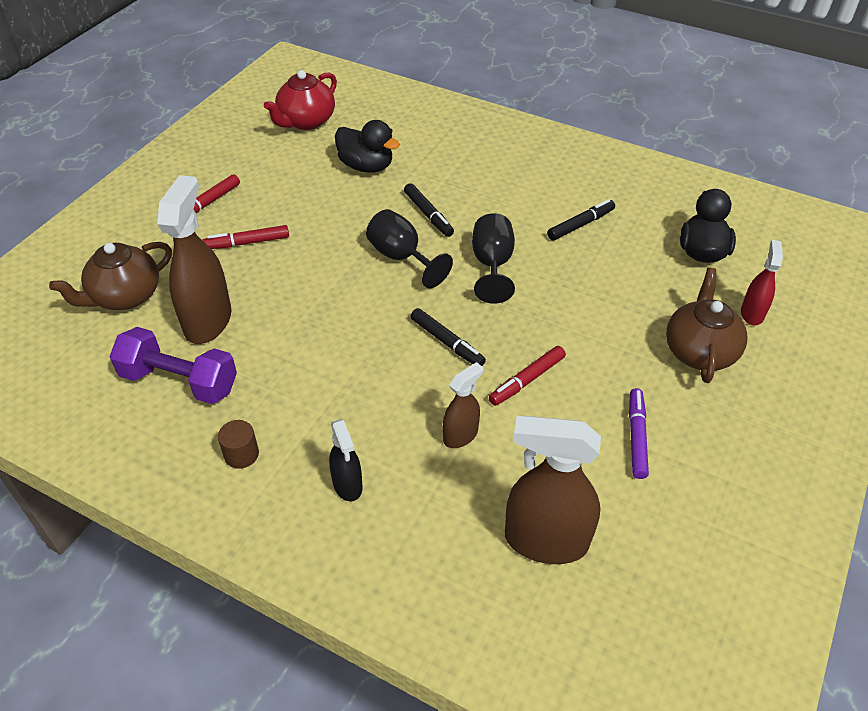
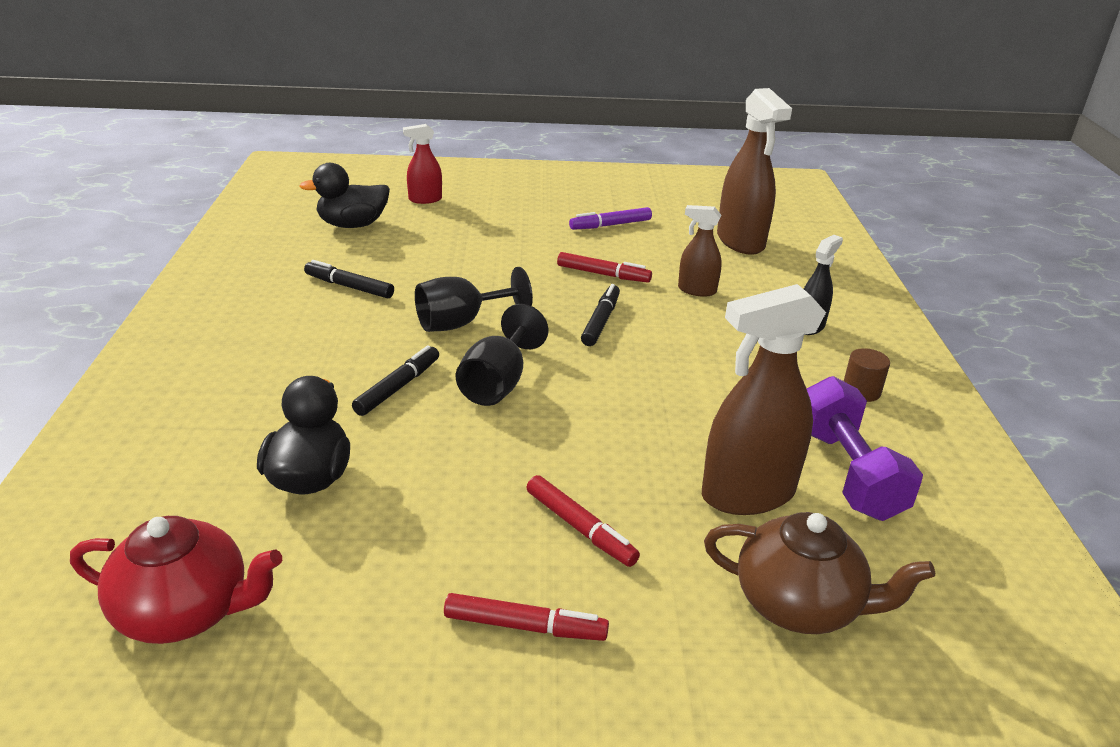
camera: 120 degrees left, 15 degrees down
(699, 351) = (492, 214): brown teapot -> none

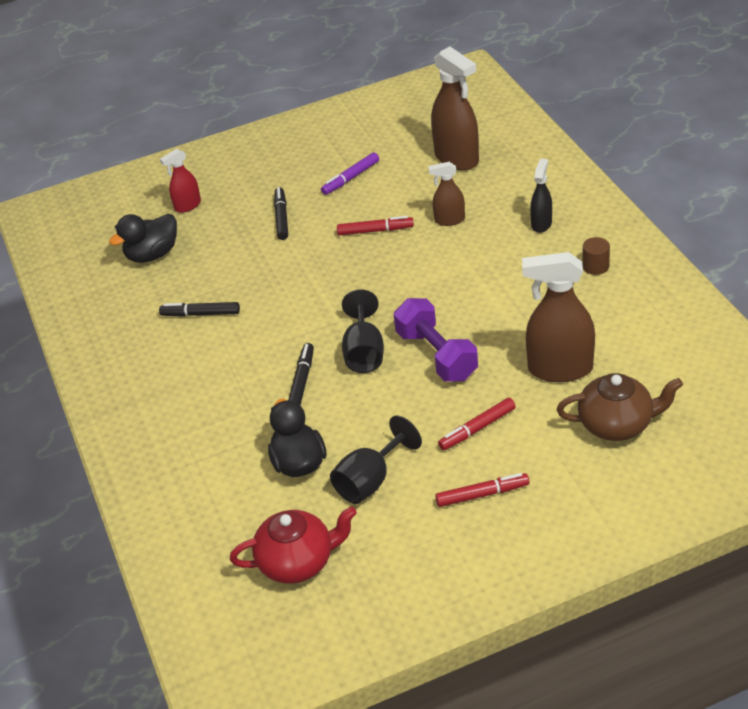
camera: 15 degrees left, 10 degrees up
(461, 323) = (305, 314): black goblet -> black goblet (370, 481)
(580, 528) = (477, 429): red marker -> red marker turned 120 degrees clockwise
(601, 321) = (399, 274): black marker -> black marker (281, 217)
(747, 494) = (559, 369): brown spray bottle -> brown spray bottle turned 45 degrees clockwise
(847, 472) = (610, 331): purple dumbbell -> purple dumbbell (436, 355)

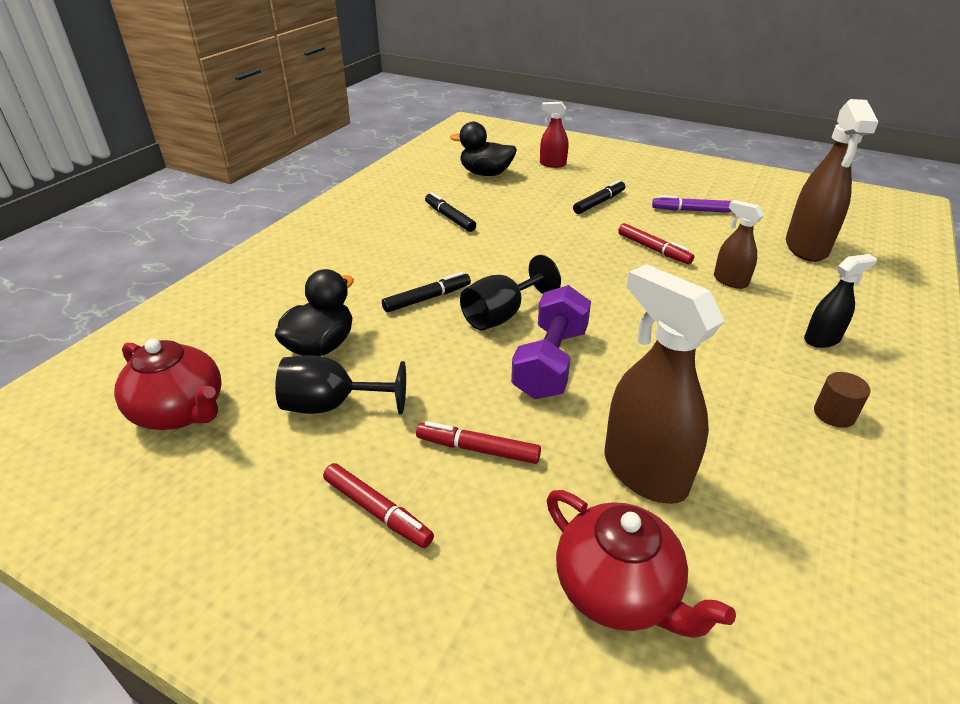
camera: 45 degrees right, 5 degrees down
(617, 424) = (618, 590): brown teapot -> red teapot

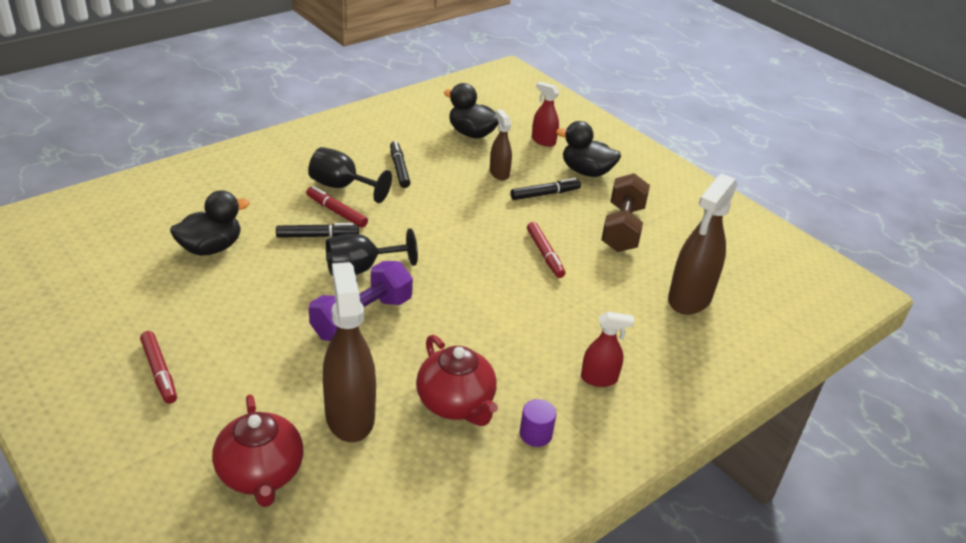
camera: 20 degrees right, 0 degrees up
(181, 412) = (89, 263): red teapot -> red teapot (456, 404)
(332, 405) = (185, 294): black goblet -> black goblet (342, 186)
(478, 449) = (254, 359): red marker -> red marker (336, 212)
(612, 177) = (586, 172): none -> black duck
(690, 210) = (622, 228): purple marker -> brown dumbbell
(730, 281) = (580, 304): brown spray bottle -> brown spray bottle (499, 173)
(822, 339) = (599, 379): black spray bottle -> red spray bottle
(834, 414) = (535, 434): brown cylinder -> purple cylinder

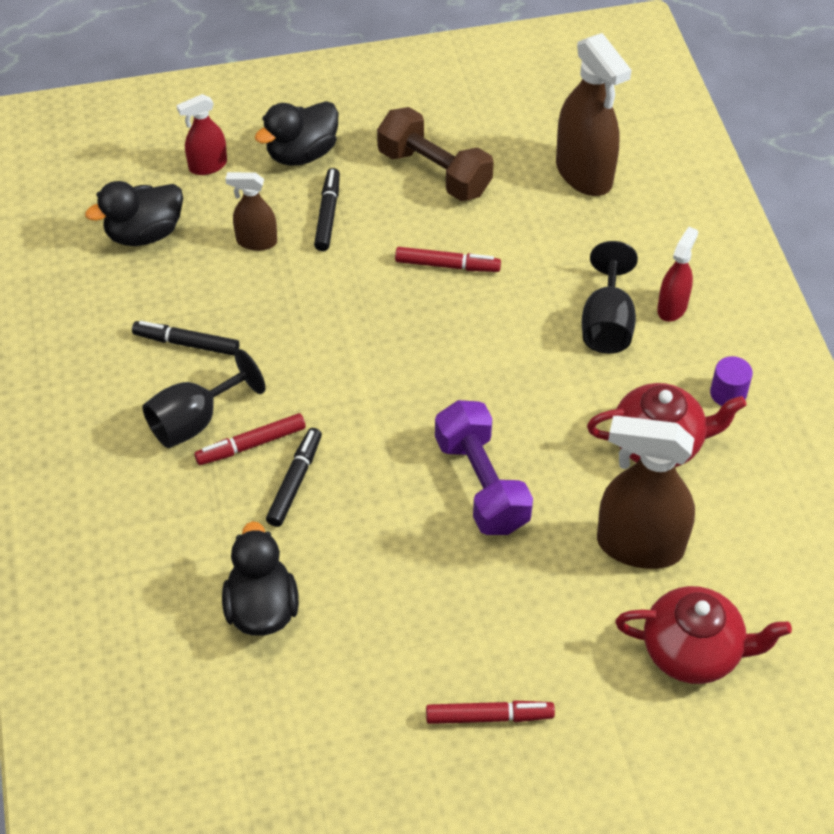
camera: 60 degrees left, 15 degrees up
(360, 269) = (387, 456): black goblet -> black goblet (607, 323)

